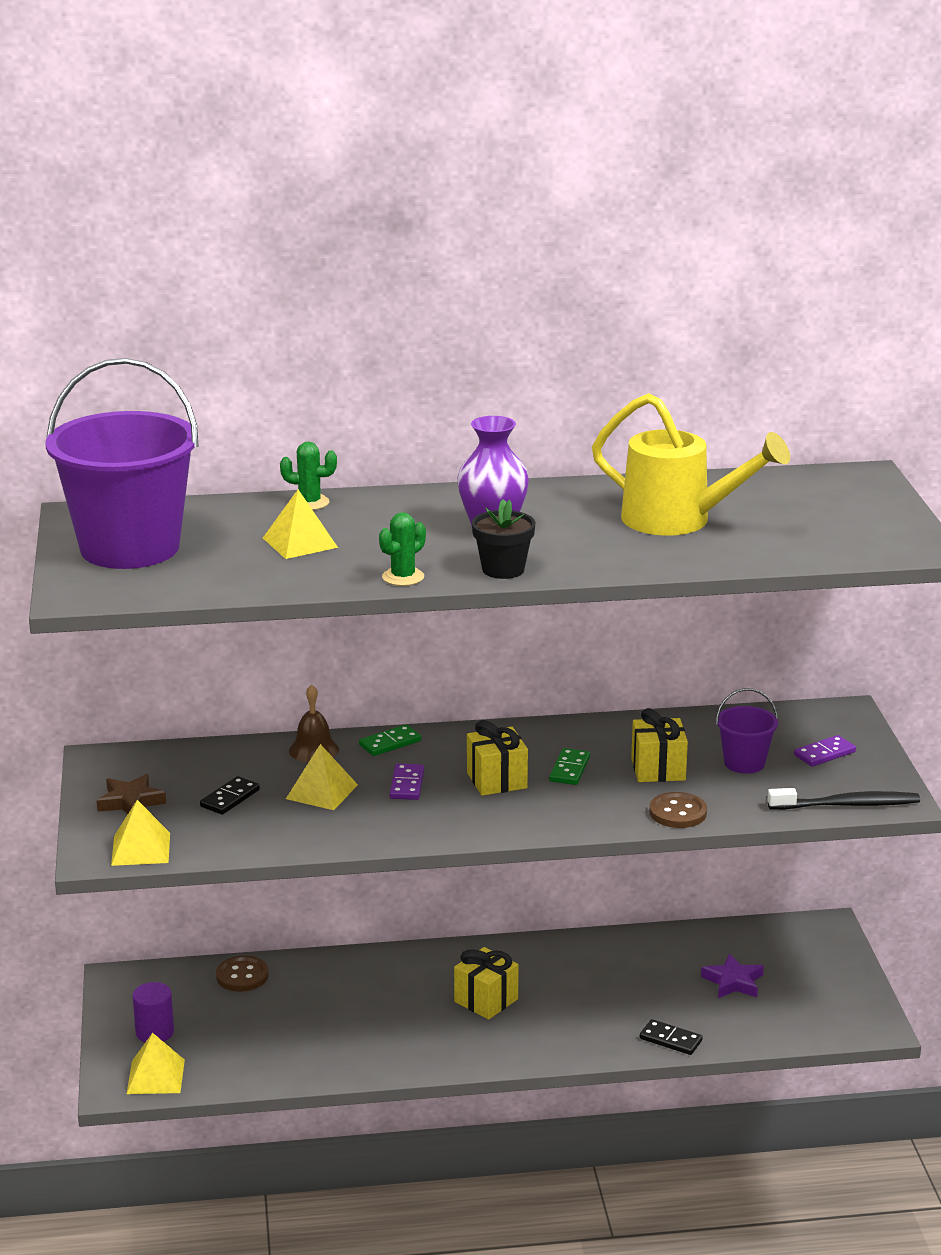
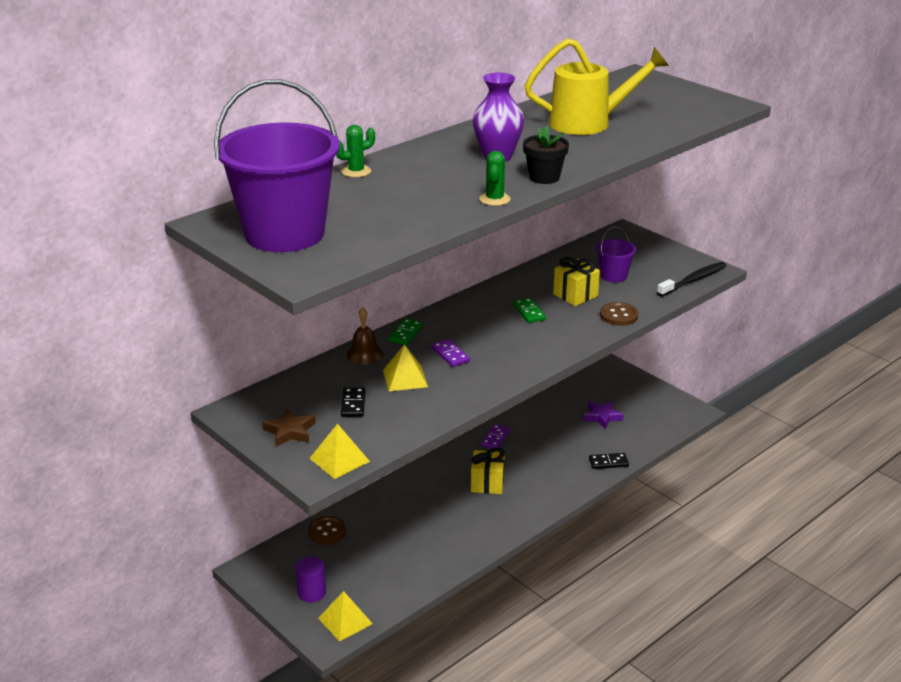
camera: 35 degrees left, 5 degrees up
(300, 542) = (393, 197): yellow pyramid -> none
(496, 780) = (498, 333): yellow gift -> none
(824, 754) = (645, 257): purple domino -> purple domino (495, 438)

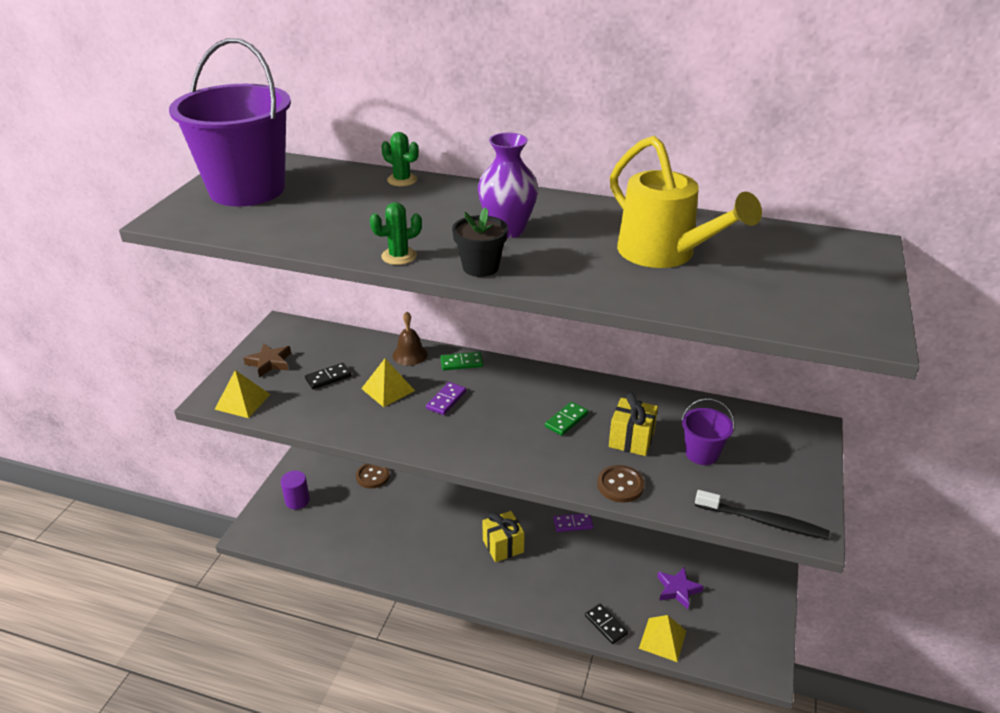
camera: 60 degrees right, 5 degrees up
(345, 621) = (274, 534): yellow pyramid -> yellow pyramid (662, 639)

